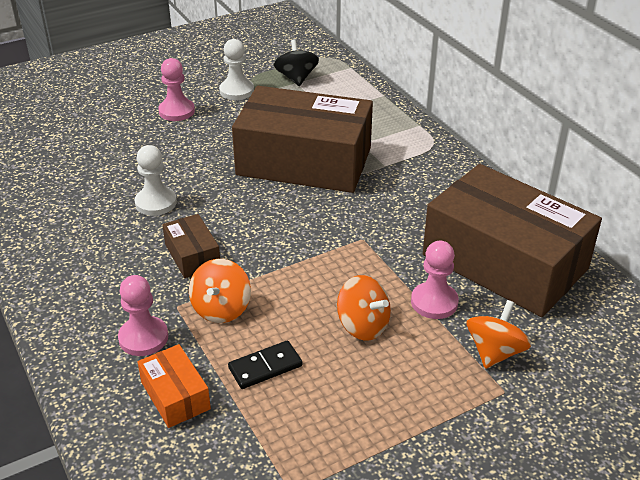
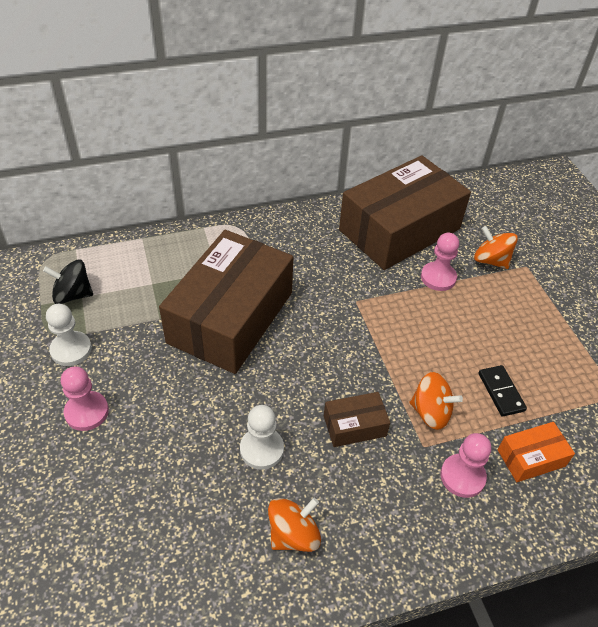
camera: 80 degrees left, 10 degrees up
(363, 326) = (459, 323): orange spinning top -> orange spinning top (293, 534)

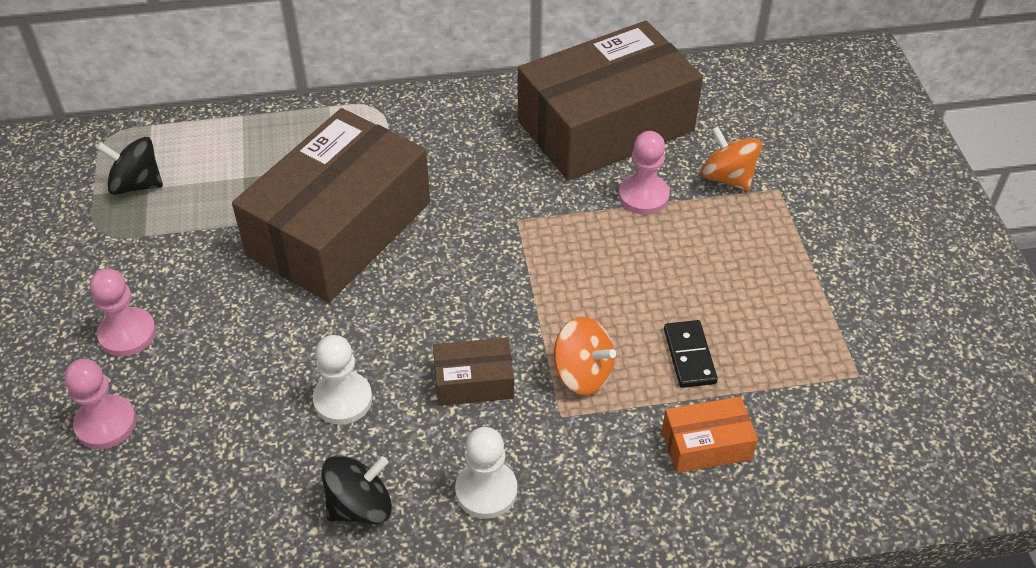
camera: 10 degrees right, 0 degrees up
(71, 350) = (122, 255): white pawn -> white pawn (486, 491)
(293, 534) = (360, 506): orange spinning top -> black spinning top
(462, 476) = (604, 459): pink pawn -> pink pawn (106, 423)

